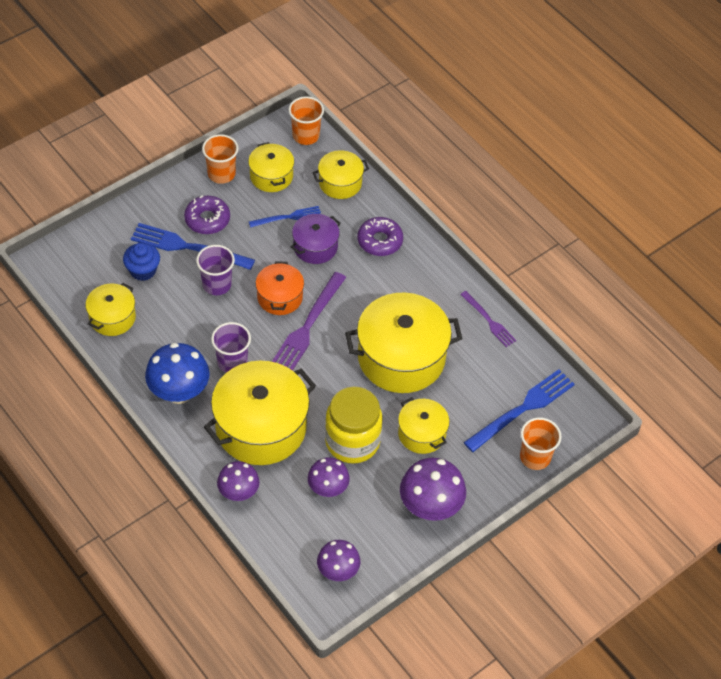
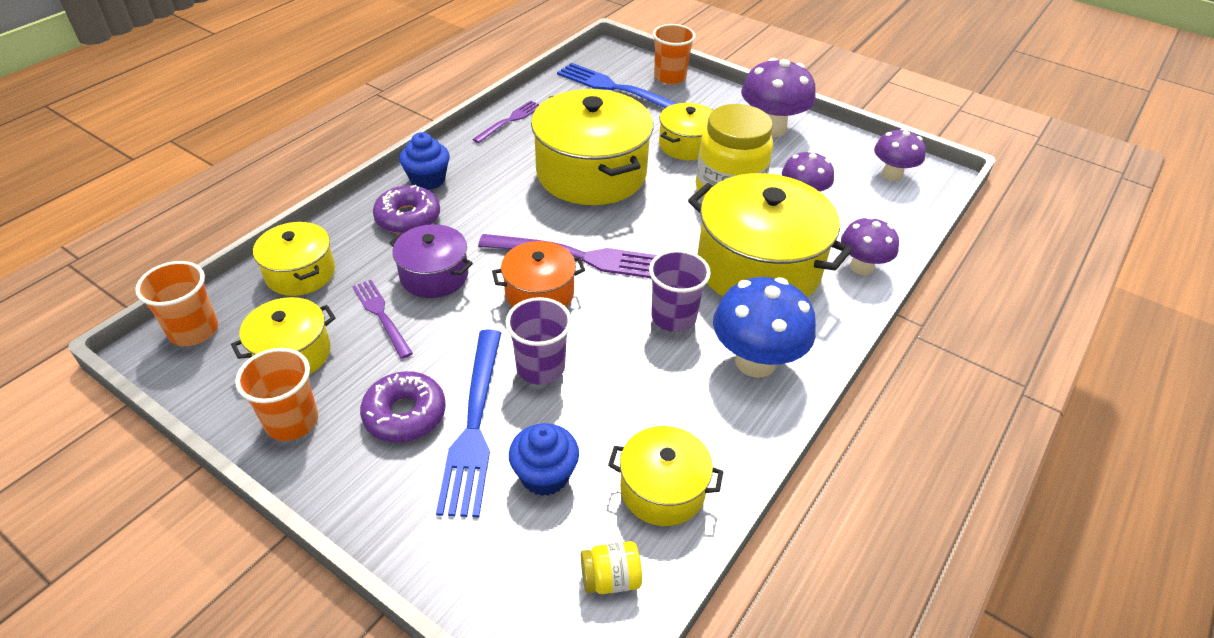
camera: 105 degrees left, 10 degrees down
(75, 283) = (610, 579): none -> yellow jar
(288, 217) = (381, 315): blue fork -> purple fork
(421, 257) = (428, 180): none -> blue cupcake

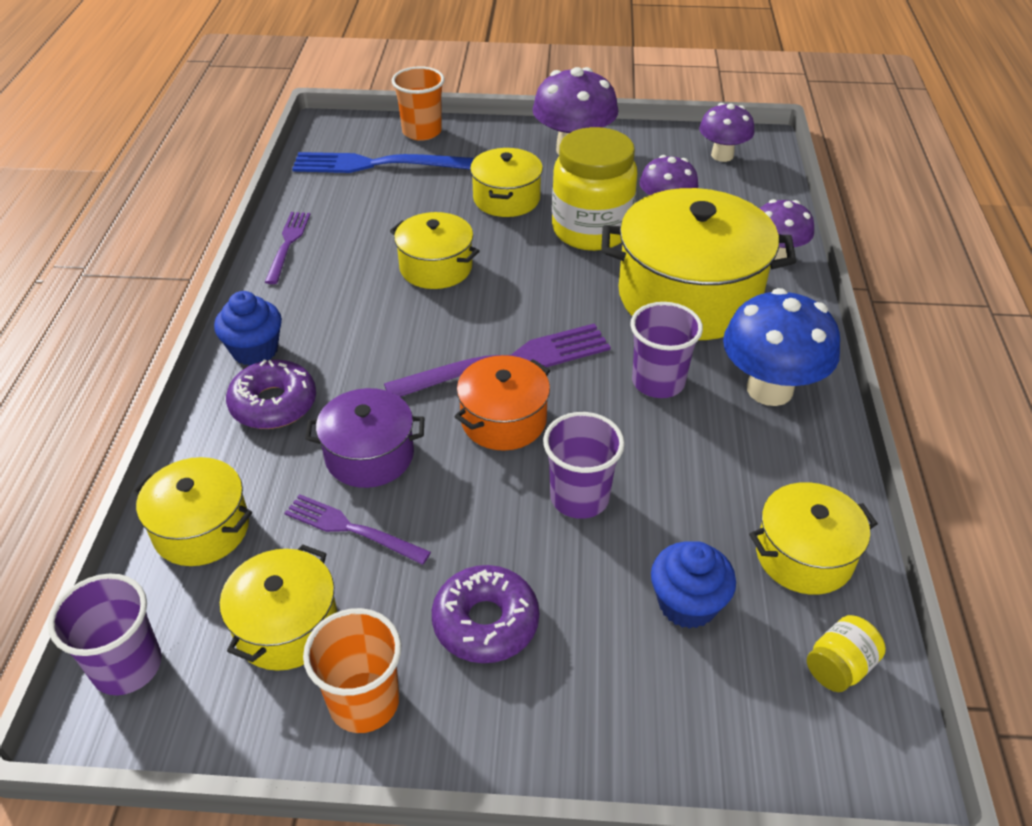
camera: 30 degrees left, 0 degrees up
(194, 331) = (127, 666): orange cup -> purple cup
(474, 425) = (569, 593): blue fork -> none
(591, 173) = (436, 267): yellow pot -> yellow pot, size x0.53

